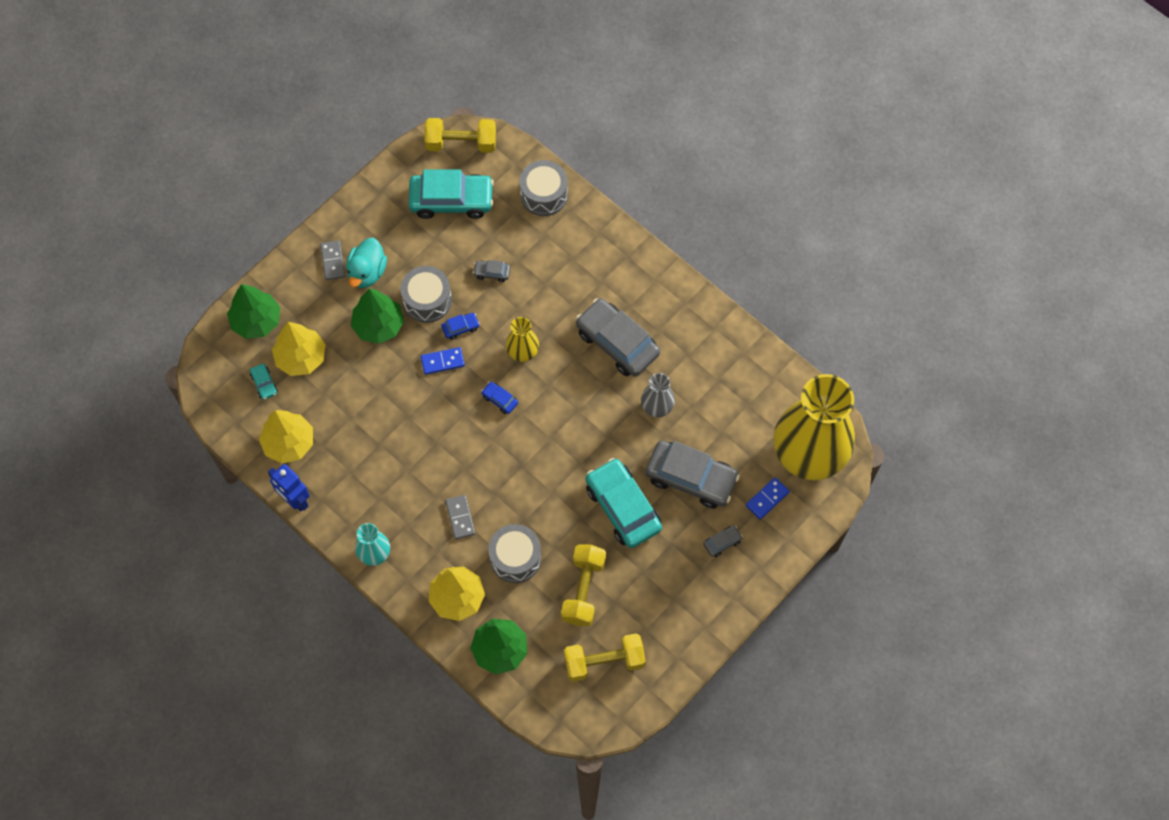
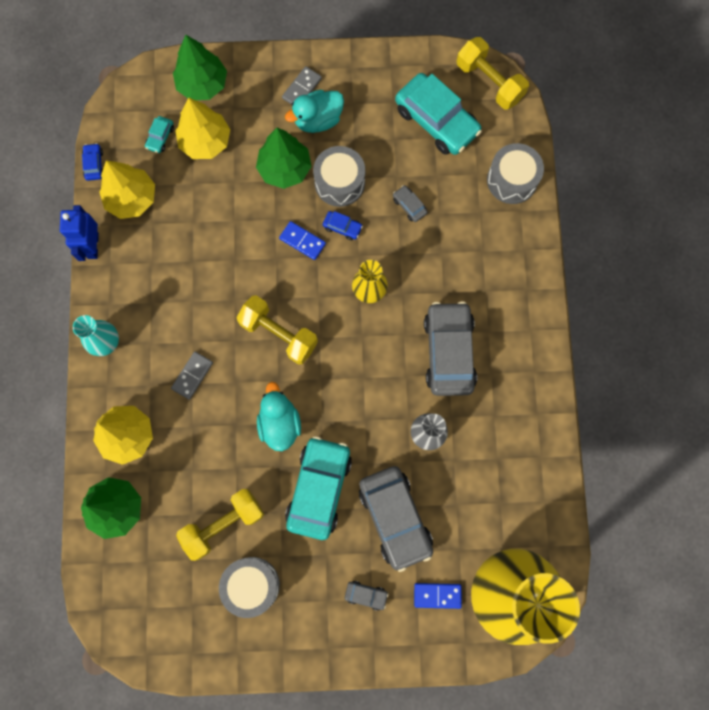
camera: 45 degrees right, 10 degrees up
(499, 400) = (314, 311): blue car -> blue car (94, 164)
(515, 558) = (200, 447): grey drum -> grey drum (251, 585)
(553, 492) = (279, 423): none -> turquoise duck
(604, 662) = (180, 597): yellow dumbbell -> yellow dumbbell (279, 334)

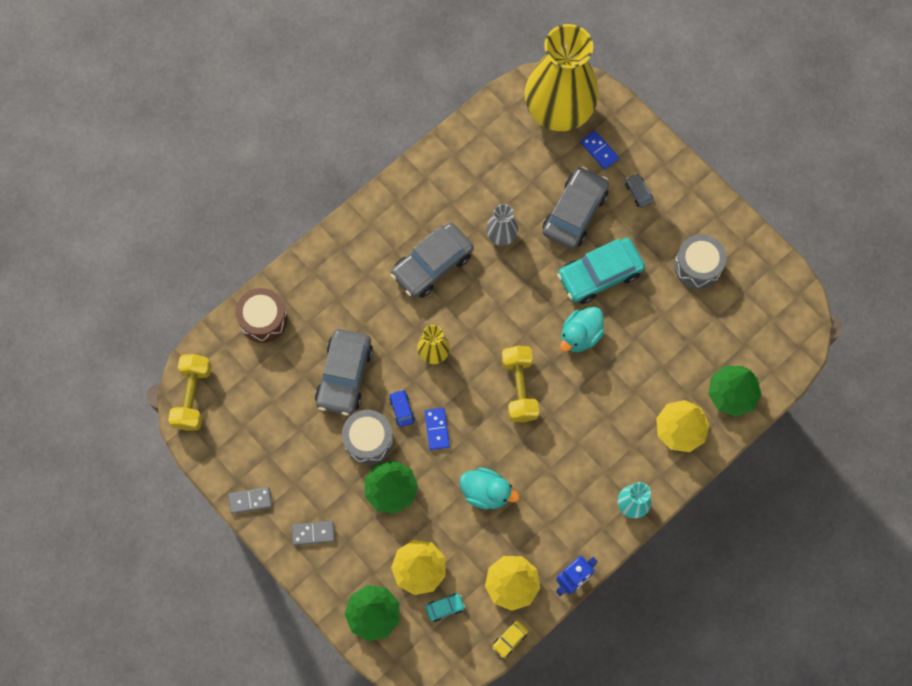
camera: 130 degrees left, 5 degrees down
(94, 164) = (510, 639): blue car -> yellow car
(192, 376) = (600, 422): grey domino -> grey domino (250, 500)
(223, 524) = (677, 316): yellow dumbbell -> none
(318, 120) = (330, 498): turquoise duck -> turquoise duck (486, 492)
(409, 206) = (344, 376): grey car -> grey car, size x2.36
(436, 120) = (258, 410): turquoise car -> none
(512, 180) = (263, 319): grey drum -> brown drum

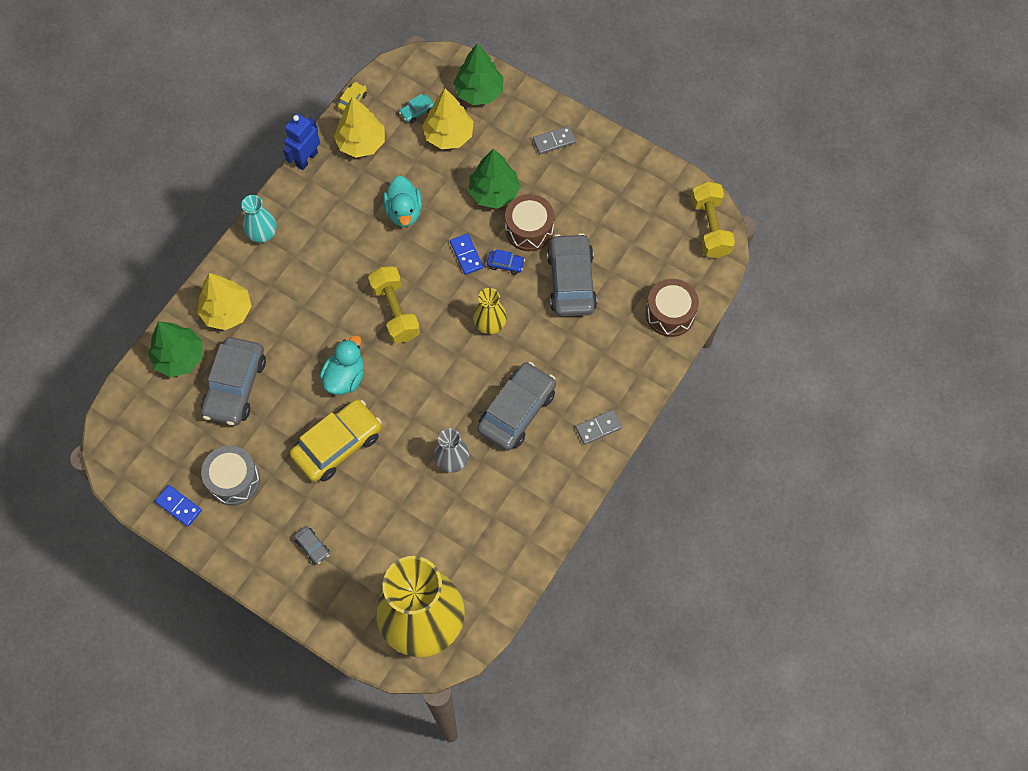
camera: 165 degrees right, 5 degrees down
(250, 500) = (621, 154): grey domino -> grey domino (598, 428)
(368, 440) = (529, 229): grey drum -> brown drum
(402, 409) = (505, 264): blue car -> blue car turned 45 degrees counterclockwise
(486, 492) = (404, 212): turquoise duck -> turquoise duck turned 105 degrees counterclockwise
(574, 213) = (378, 506): grey car -> grey car (235, 386)
(599, 151) = (366, 585): blue domino -> blue domino (179, 506)
(599, 274) = (337, 445): turquoise car -> yellow car

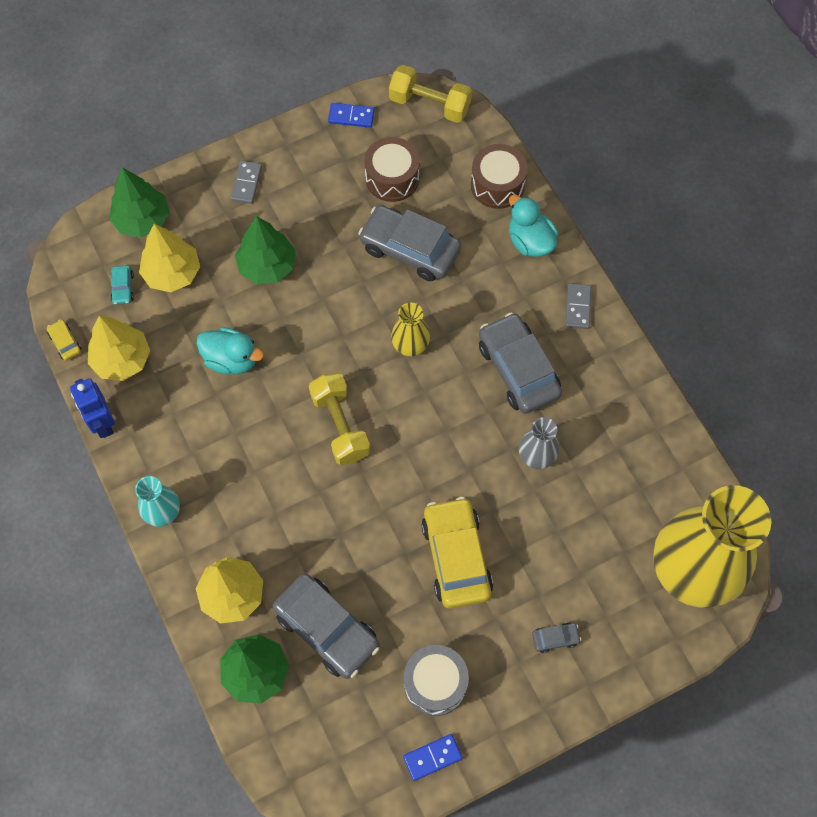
camera: 60 degrees left, 0 degrees up
(345, 377) = (384, 511): turquoise duck -> turquoise duck (530, 241)
(395, 311) = (340, 426): yellow dumbbell -> yellow dumbbell turned 60 degrees clockwise
(466, 255) = (319, 327): blue domino -> blue domino (351, 116)
(505, 264) = (353, 297): blue car -> none
(529, 229) = (329, 256): brown drum -> brown drum (392, 178)

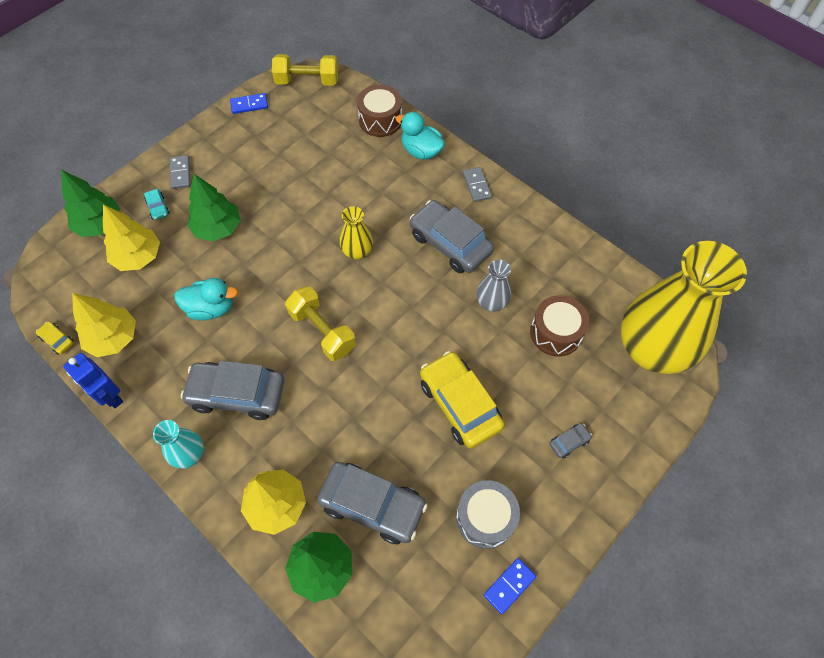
camera: 20 degrees left, 5 degrees down
(123, 288) = (98, 281): turquoise car -> turquoise car (158, 207)
(392, 178) = (297, 138): brown drum -> brown drum (556, 333)
(410, 249) = (330, 183): grey car -> grey car (237, 394)

